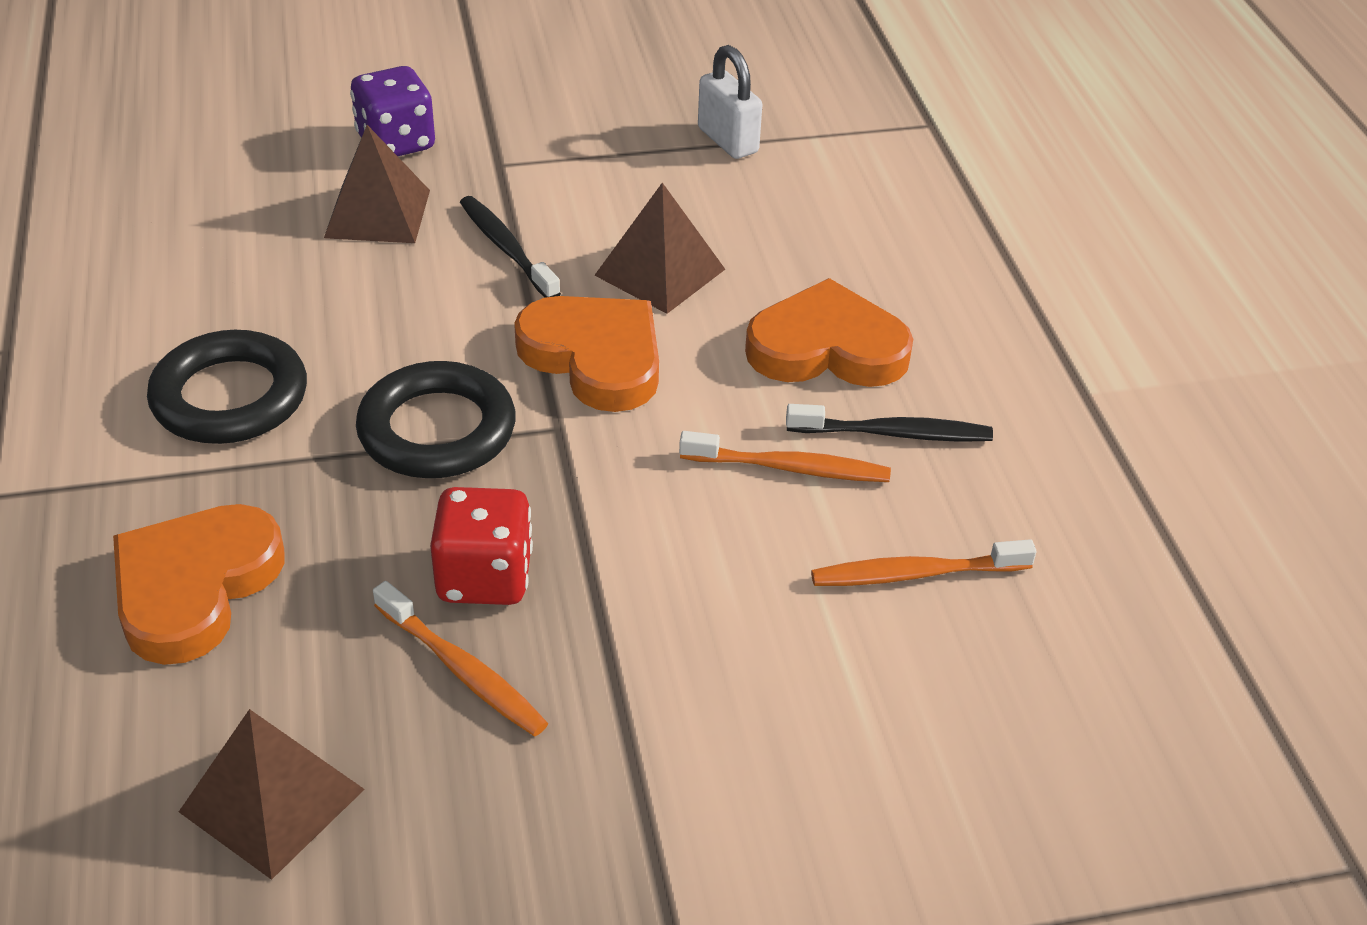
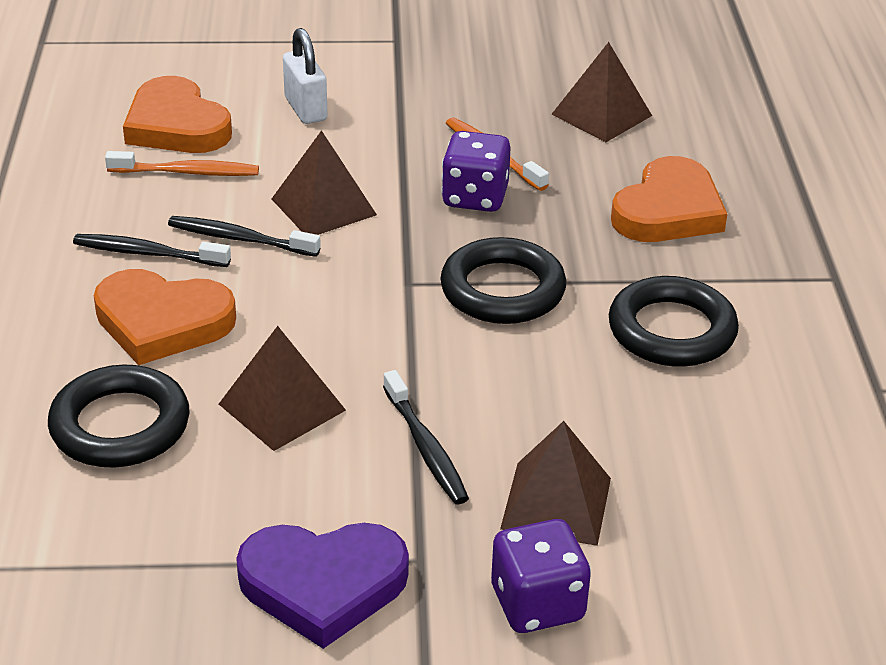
camera: 170 degrees left, 5 degrees down
(484, 577) = (475, 197): red dice -> purple dice
(576, 141) = (323, 585): none -> purple heart
(595, 357) = (364, 333): orange heart -> orange heart (176, 125)
(698, 534) = (323, 206): none -> brown pyramid
(728, 140) = (143, 567): white padlock -> white padlock (305, 109)
(789, 468) = (240, 239): orange toothbrush -> black toothbrush
(810, 241) = (120, 425): none -> black ring

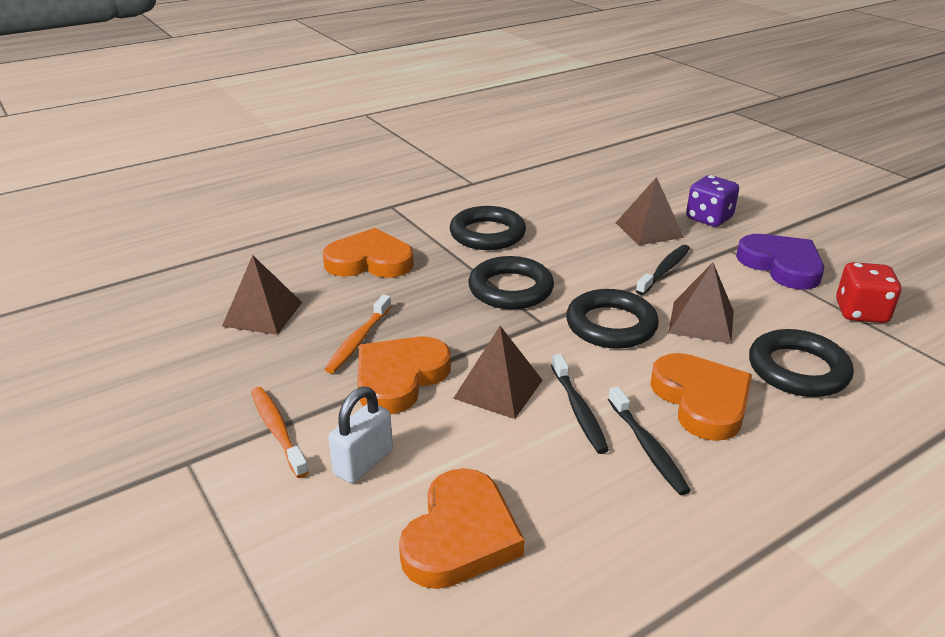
camera: 120 degrees left, 5 degrees down
(141, 576) = (861, 312): none -> red dice
(187, 172) = (526, 485): orange toothbrush -> orange toothbrush (277, 430)
(350, 330) = (611, 325): none -> black ring
(402, 159) = (399, 378): none -> orange heart
(475, 197) = (421, 330): purple dice -> none

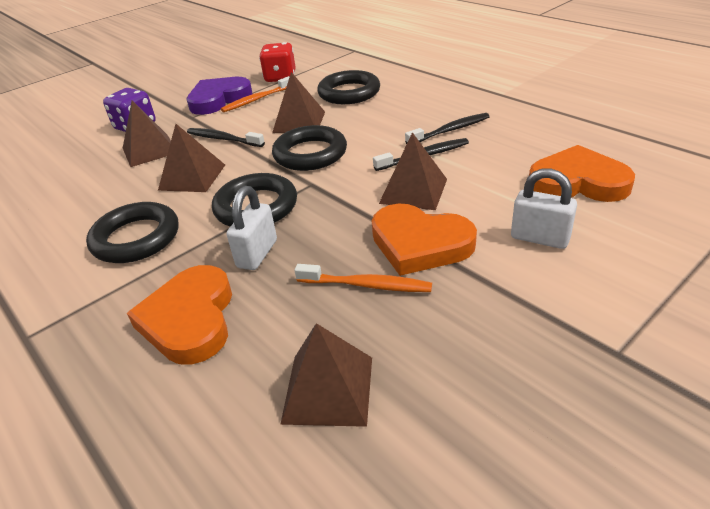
camera: 95 degrees left, 5 degrees up
(277, 430) = (534, 301): orange toothbrush -> orange toothbrush (257, 100)
(434, 289) = (257, 254): none -> white padlock
(582, 255) = (192, 177): none -> brown pyramid
(701, 400) = (393, 117): orange heart -> none

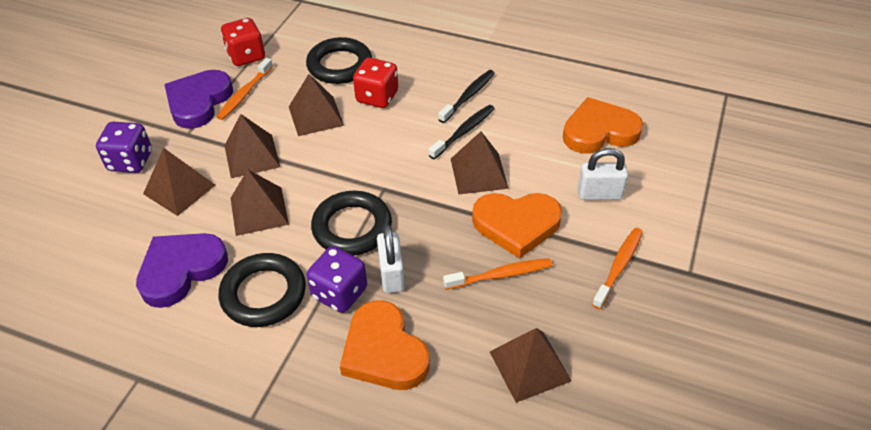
camera: 30 degrees left, 10 degrees up
(94, 204) = (181, 270): none -> purple heart
(197, 256) = (339, 293): none -> purple dice
(223, 139) = (251, 156): black toothbrush -> brown pyramid
(310, 154) = (357, 154): black ring -> none
(363, 118) = (377, 97): none -> red dice
(517, 317) = (618, 267): none -> orange toothbrush

